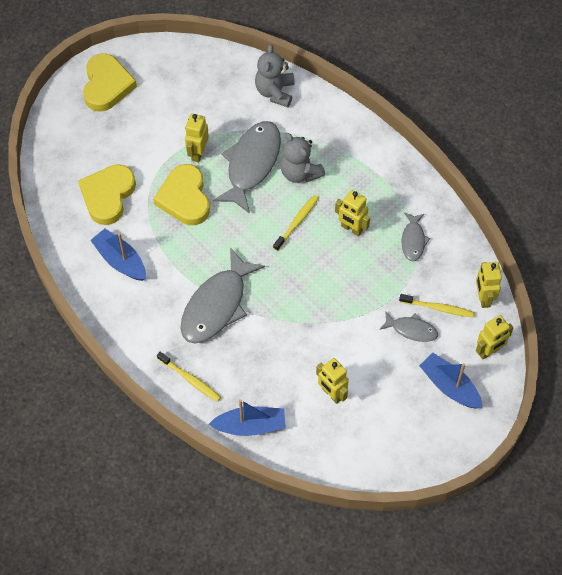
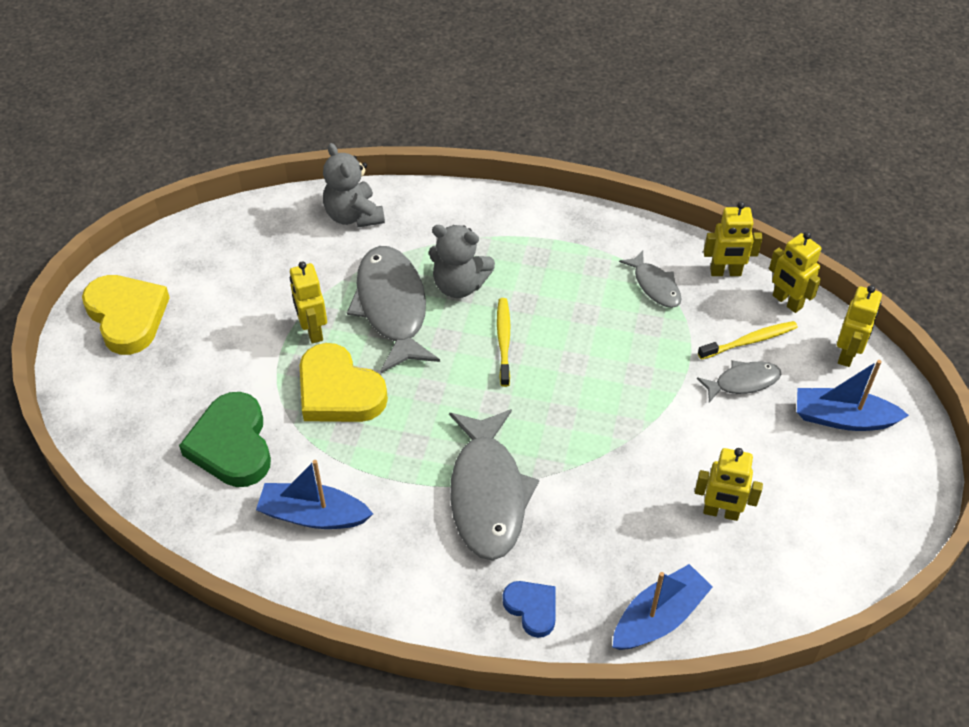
camera: 35 degrees left, 10 degrees down
(108, 196) = (232, 445): yellow heart -> green heart
(190, 379) = (532, 608): yellow toothbrush -> blue heart
(351, 228) = (574, 312): yellow robot -> yellow robot (725, 272)

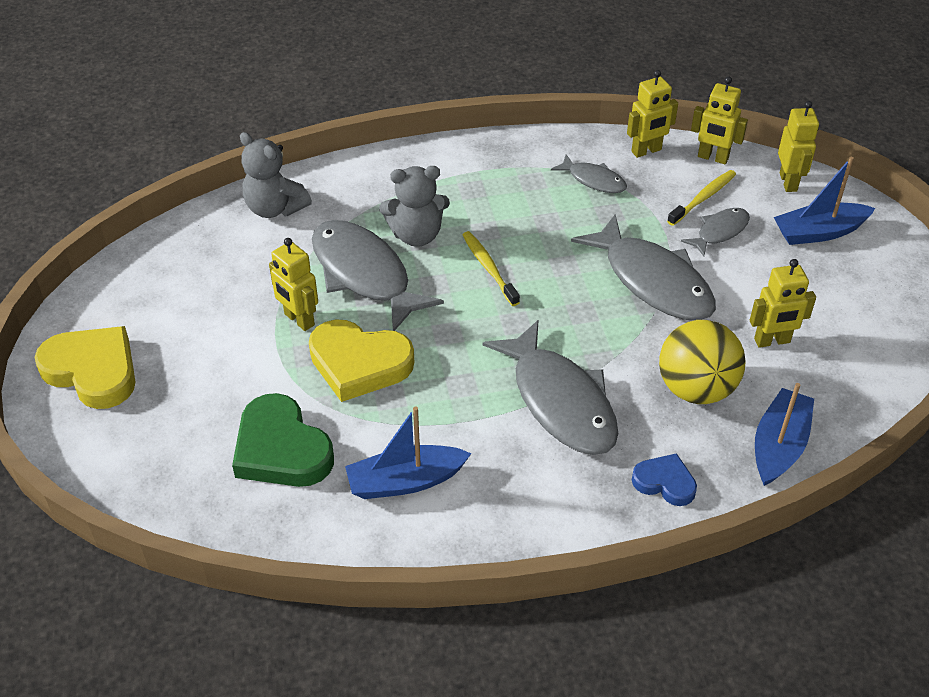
camera: 25 degrees left, 5 degrees down
(617, 531) = (696, 389): none -> yellow ball
(646, 409) = (652, 281): none -> grey fish

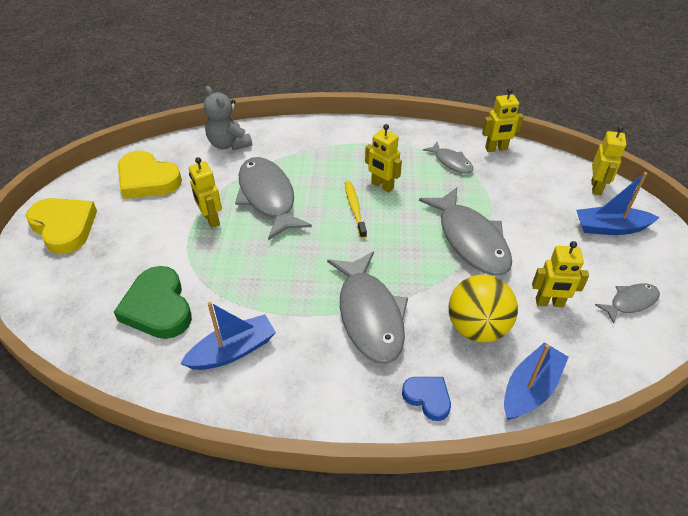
camera: 15 degrees right, 0 degrees up
(359, 364) = (238, 257): yellow heart -> yellow heart (147, 180)
(405, 481) = (233, 351): blue boat -> blue boat turned 150 degrees clockwise
(416, 235) = (314, 177): grey teddy bear -> none
(703, 198) = (528, 188): yellow toothbrush -> none
(712, 158) = (543, 161): yellow robot -> yellow robot (382, 186)
(719, 232) = (532, 213): grey fish -> grey fish (630, 302)

